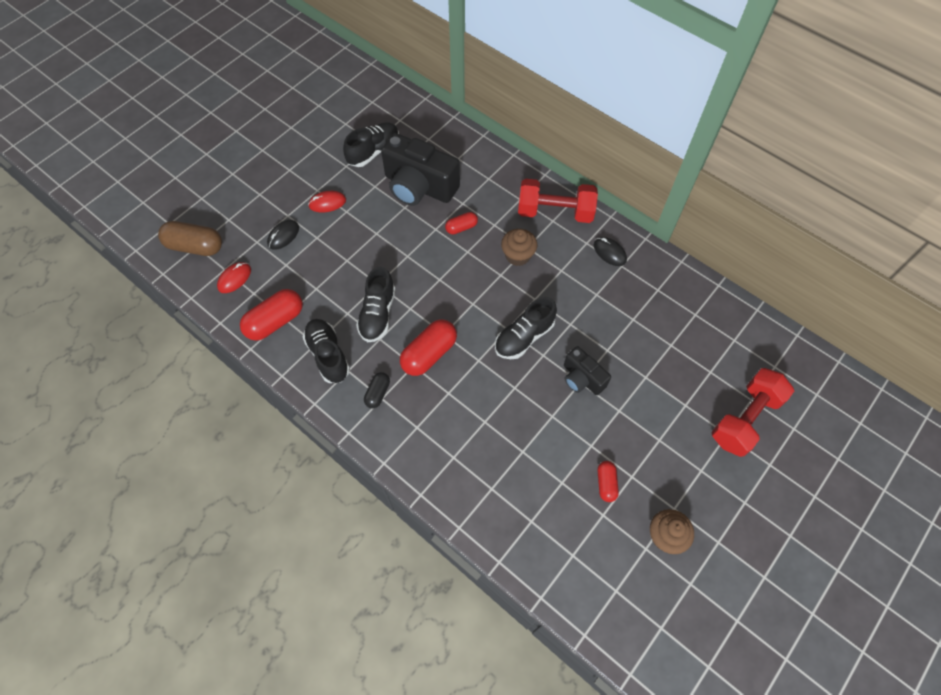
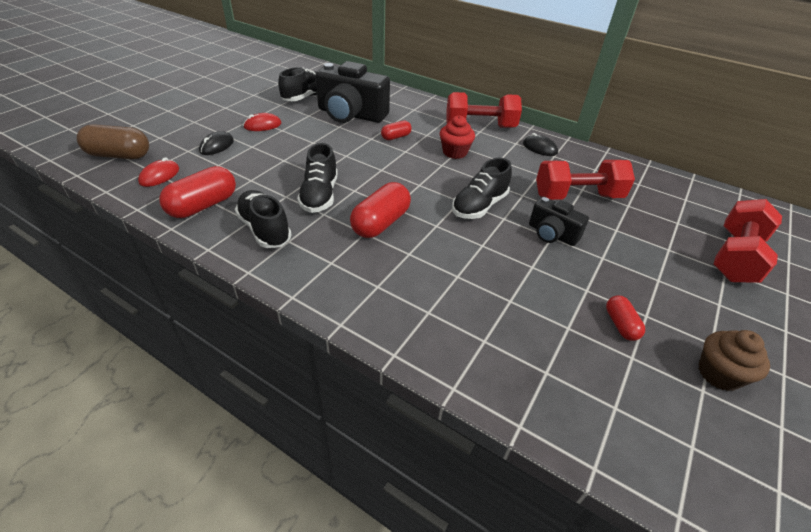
camera: 10 degrees left, 20 degrees down
(377, 393) = (326, 258): black capsule -> none
(518, 255) = (454, 152): brown cupcake -> red cupcake
(624, 329) = (577, 196): none -> red dumbbell

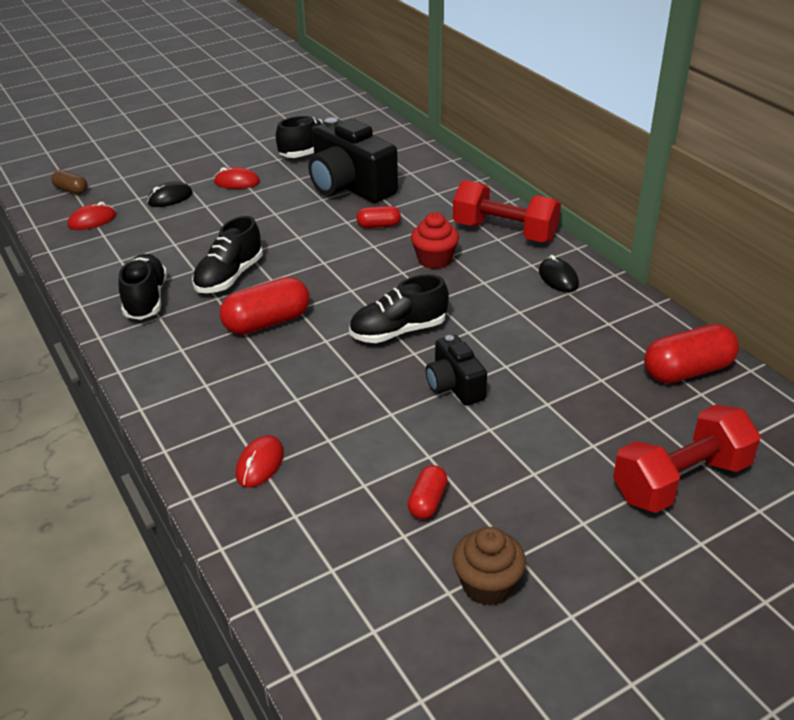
camera: 30 degrees right, 5 degrees down
(119, 155) = (71, 190): brown capsule -> brown capsule, size x0.55
(203, 206) = (108, 261): red capsule -> red capsule (687, 371)
(480, 338) = (260, 464): none -> red mouse
(577, 196) = (541, 351): red dumbbell -> none

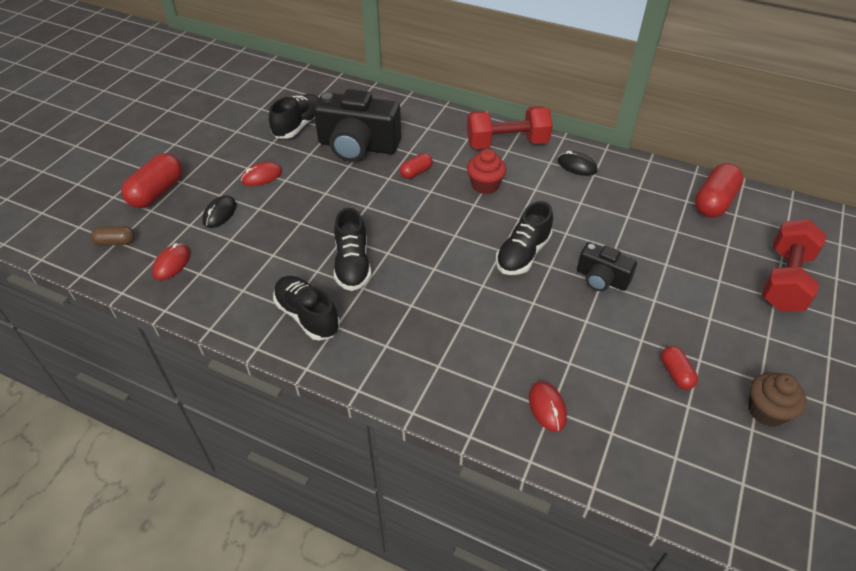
camera: 35 degrees left, 10 degrees up
(267, 322) = (425, 290): red capsule -> red capsule (157, 192)

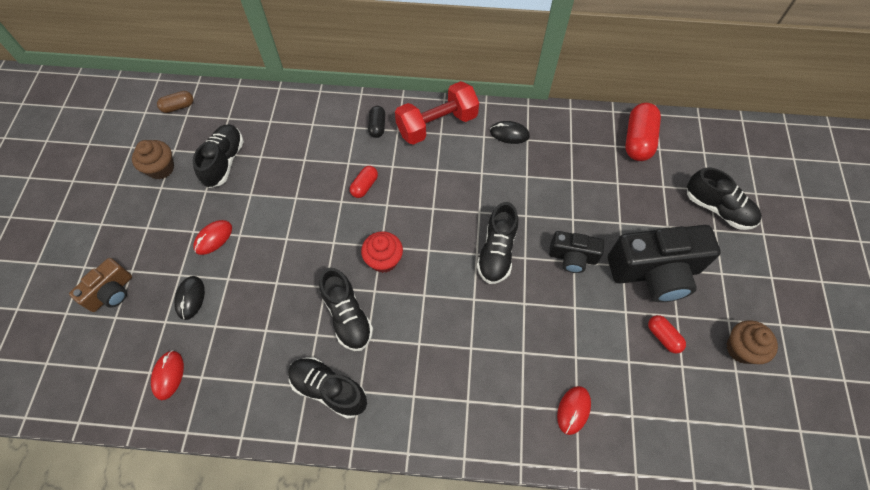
camera: 20 degrees left, 15 degrees up
(116, 242) = (96, 369): brown capsule -> brown capsule (178, 107)
(157, 192) = (111, 292): red capsule -> brown camera
(243, 118) = (161, 168): none -> brown cupcake
(358, 146) = (295, 170): black camera -> black camera (654, 272)
(449, 132) = (377, 126): none -> black capsule
(485, 185) = (435, 182): red cupcake -> red cupcake (383, 260)
(547, 407) = (573, 410): red mouse -> red mouse turned 60 degrees clockwise
(784, 280) = (718, 209): red dumbbell -> black shoe

